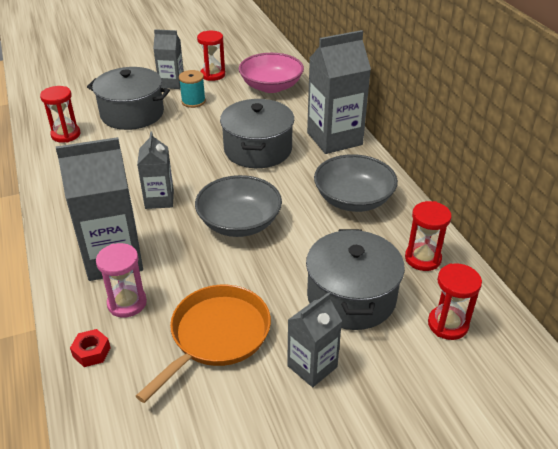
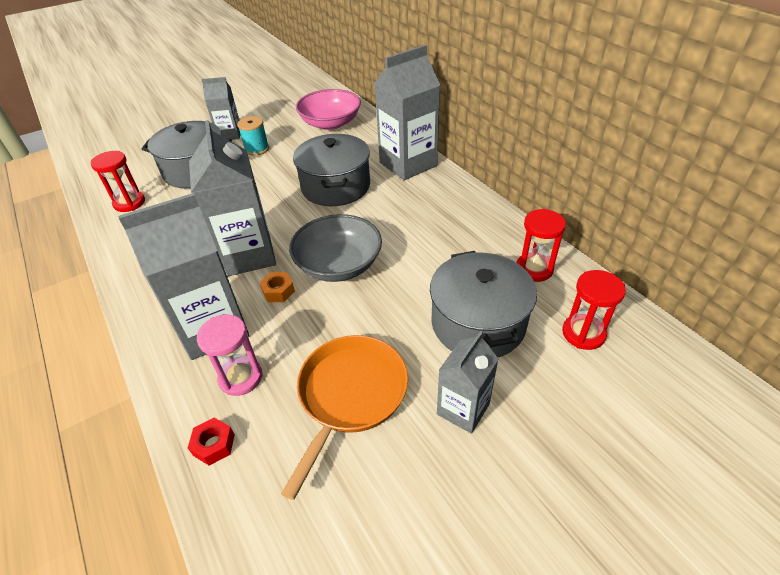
camera: 10 degrees left, 5 degrees up
(159, 199) = (247, 255): grey carton -> grey carton, size x1.73
(178, 236) = (278, 291): none -> orange nut
(212, 75) = (269, 120): red hourglass -> none
(353, 199) = (446, 221): grey bowl -> none

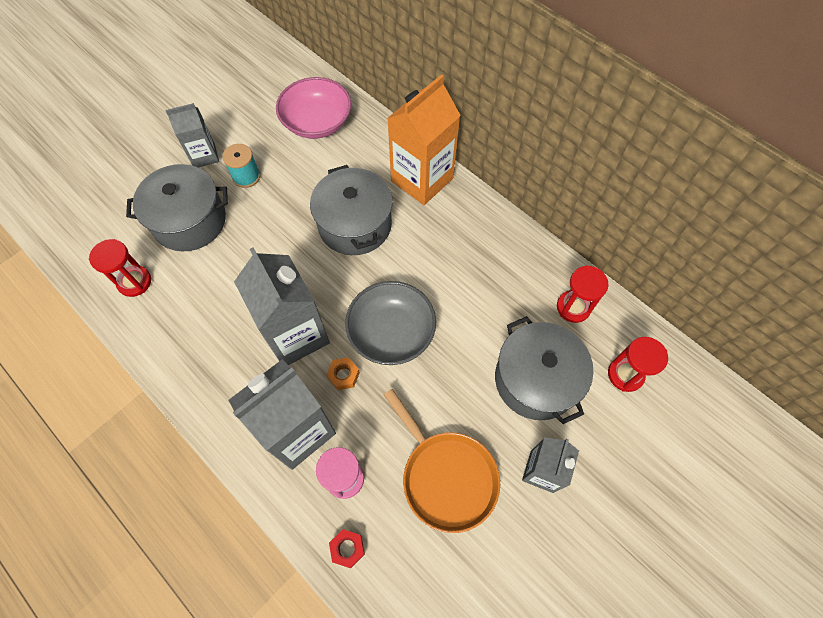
camera: 15 degrees left, 20 degrees up
(350, 395) = (446, 476): orange pan -> orange pan turned 135 degrees clockwise
(408, 164) = (422, 179): grey carton -> orange carton

